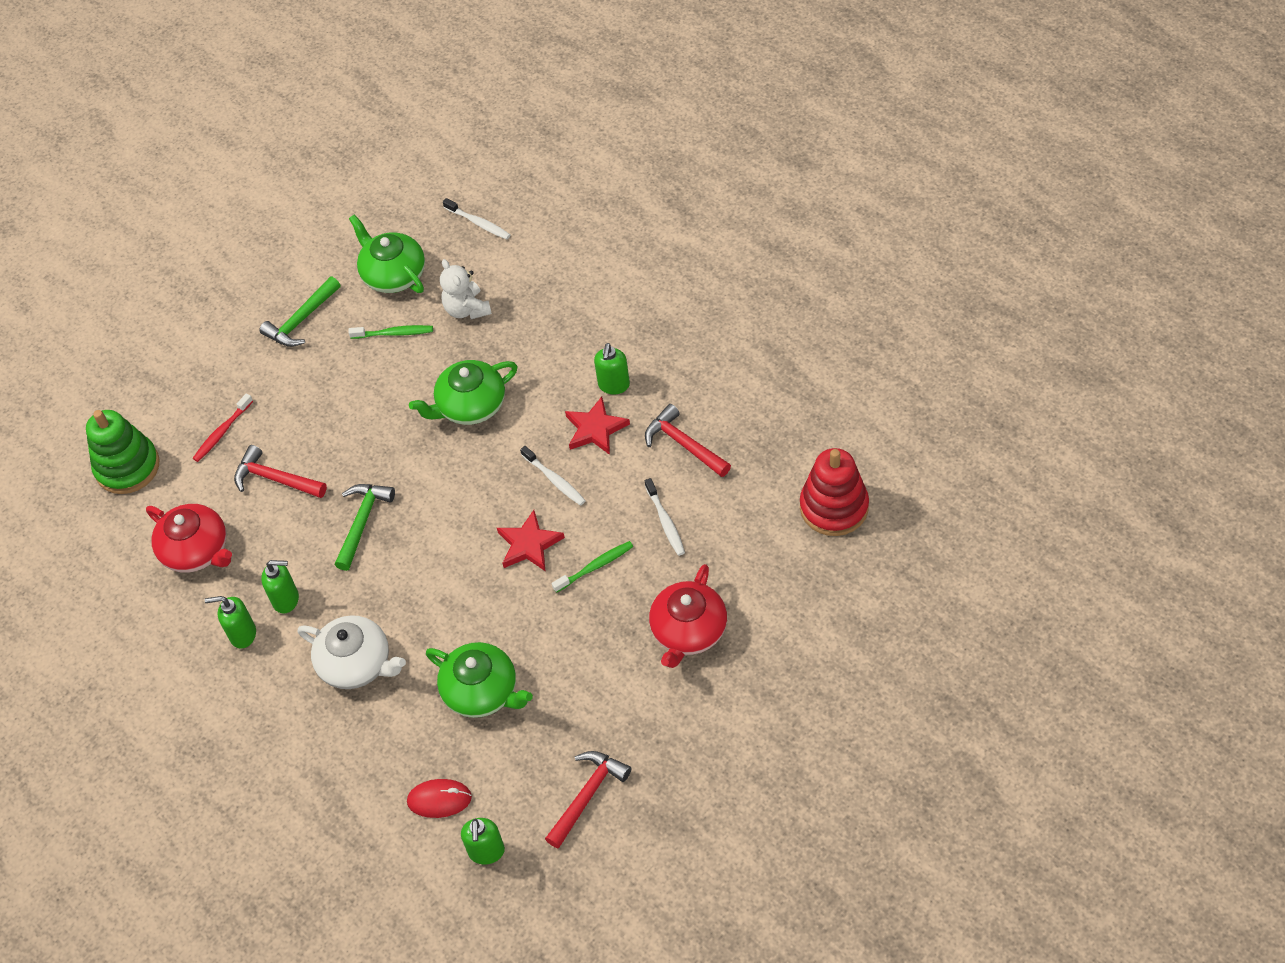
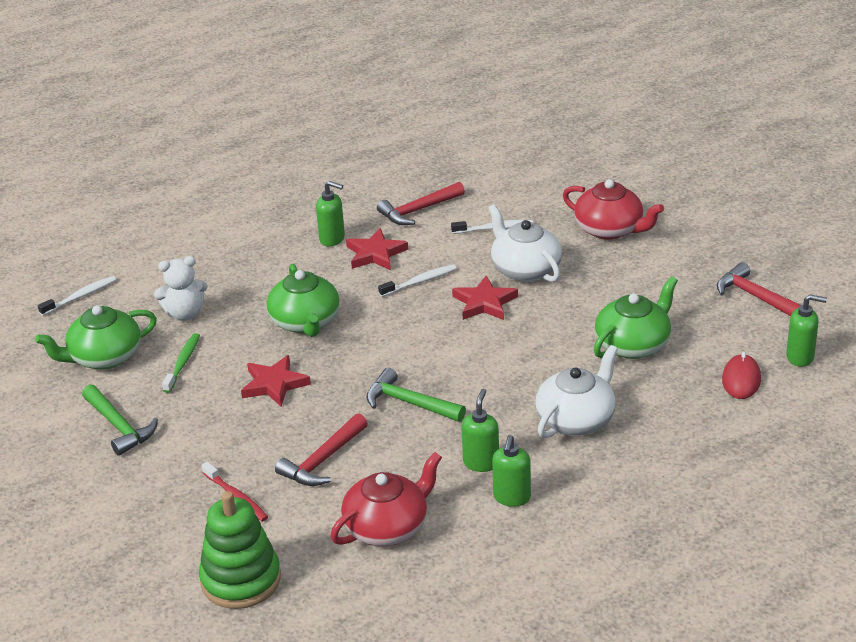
camera: 80 degrees left, 20 degrees down
(374, 411) = (274, 384): none -> red star
(595, 567) = (525, 269): green toothbrush -> white teapot
(834, 507) = (518, 149): red stacking toy -> none

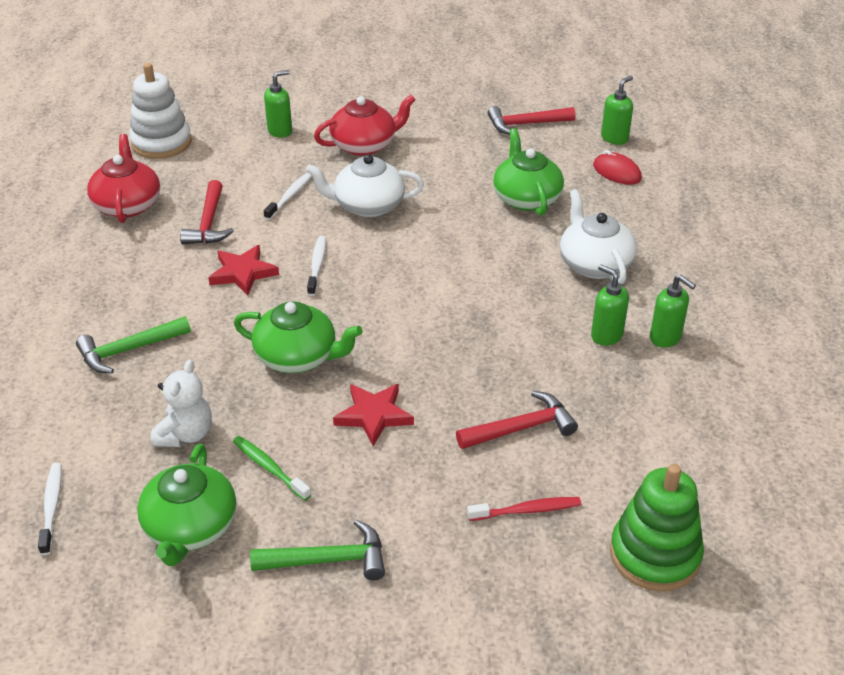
camera: 60 degrees left, 5 degrees up
(323, 460) = (521, 428): red hammer -> red hammer turned 90 degrees counterclockwise
(332, 239) = (186, 288): green soap dispenser -> green soap dispenser (280, 131)
(388, 527) = (649, 424): red teapot -> red teapot (127, 204)
(409, 403) = (487, 342): green hammer -> green hammer (129, 350)
(484, 303) = (389, 244): red star -> none
(495, 140) = (161, 143): none -> white stacking toy

